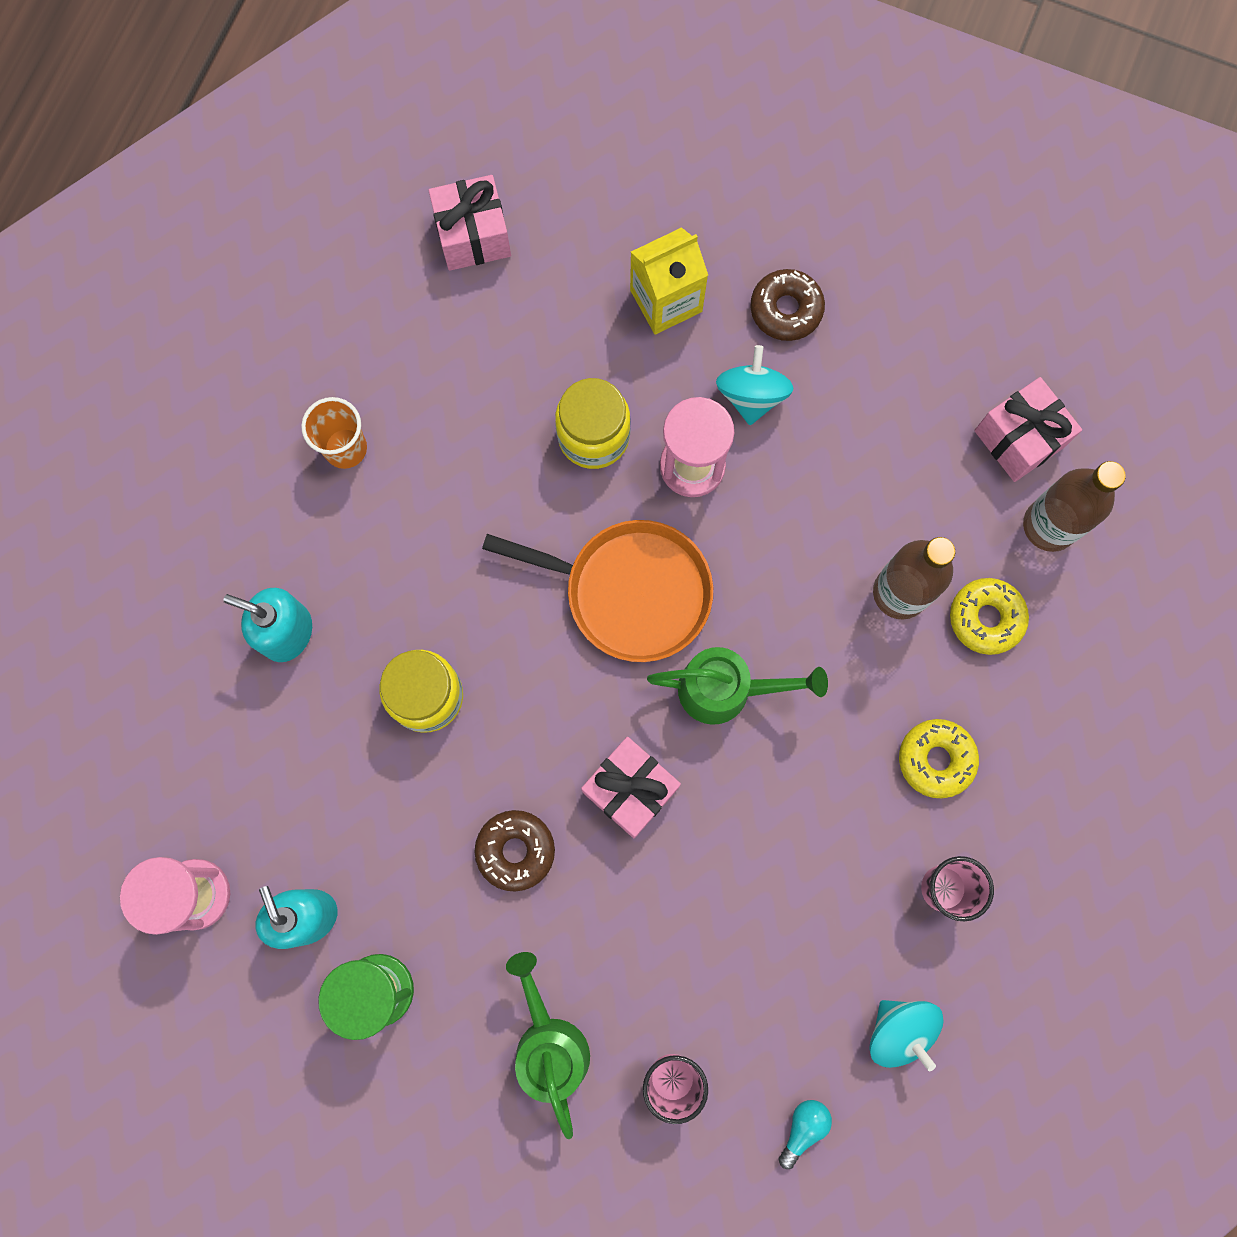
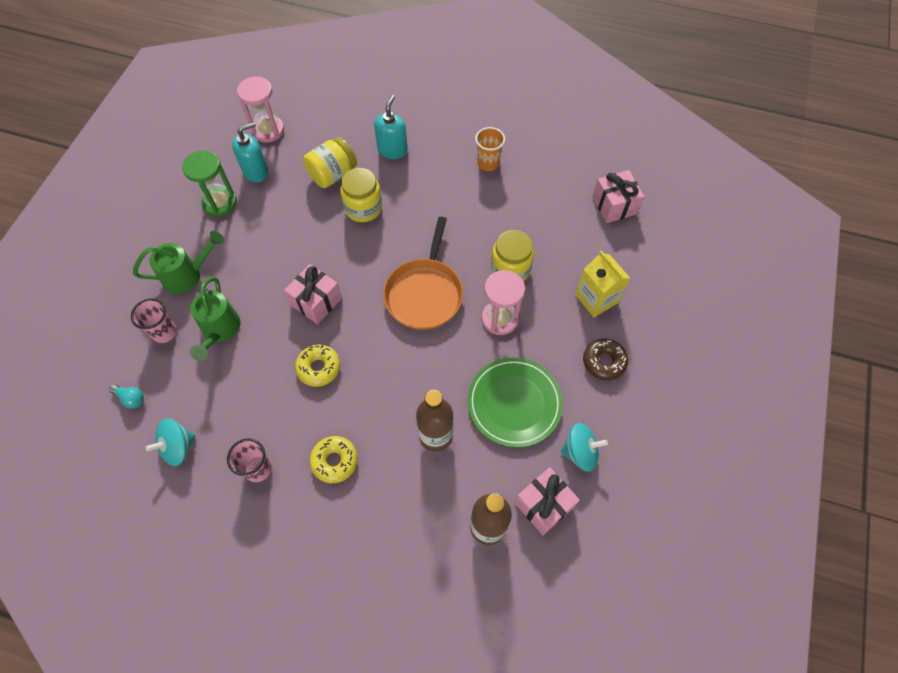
camera: 85 degrees right, 15 degrees down
(334, 755) = (332, 174): none -> yellow jar
(515, 850) = (285, 252): brown donut -> none
(725, 690) = (372, 344): green watering can -> green watering can (220, 330)
(751, 396) = (547, 346): turquoise spinning top -> turquoise spinning top (580, 452)
(851, 461) = (514, 403): none -> green plate
(986, 618) = (423, 488): yellow donut -> yellow donut (318, 368)

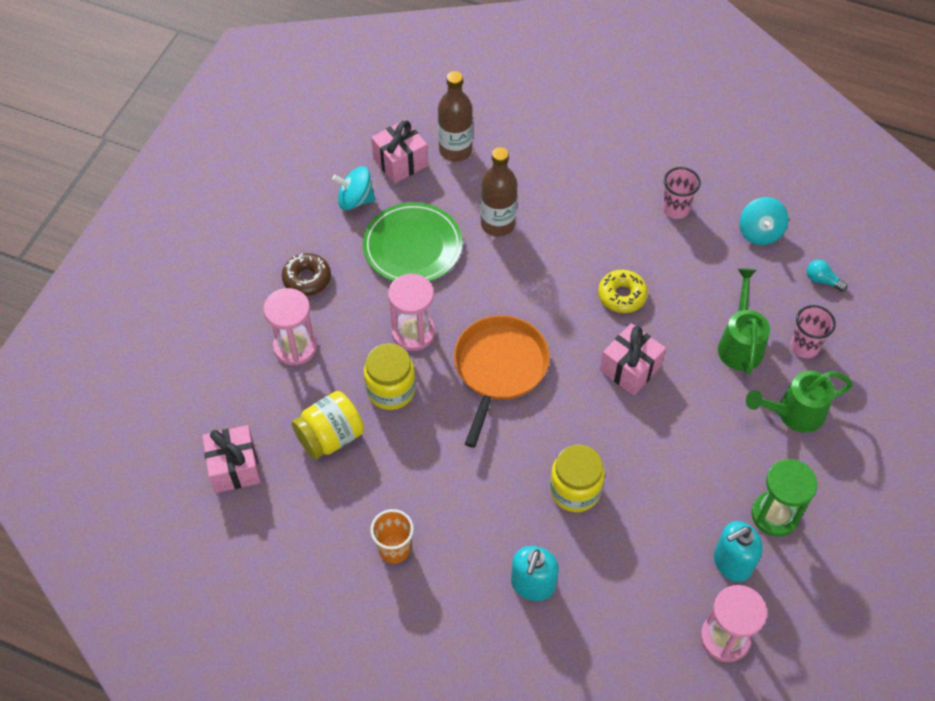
camera: 175 degrees left, 5 degrees down
(178, 447) = (760, 232): turquoise spinning top -> turquoise spinning top turned 120 degrees clockwise
(332, 174) = (620, 548): yellow jar -> yellow jar (330, 437)
(334, 461) = (600, 210): yellow donut -> none
(596, 298) = (295, 347): yellow carton -> pink hourglass

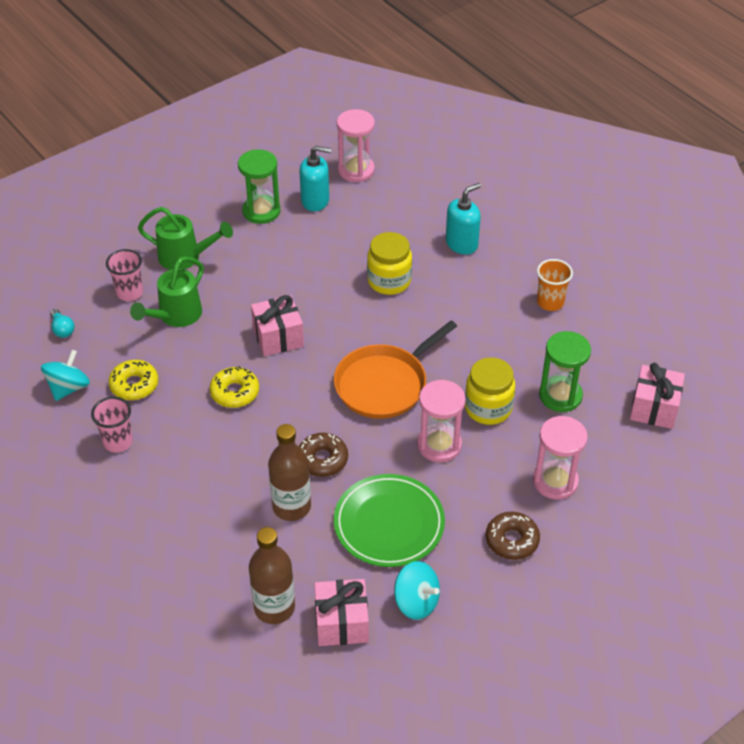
camera: 150 degrees left, 10 degrees down
(330, 437) = (560, 396): yellow jar -> green hourglass
(502, 272) = (322, 459): none -> brown donut
(710, 261) = (134, 385): none -> yellow donut

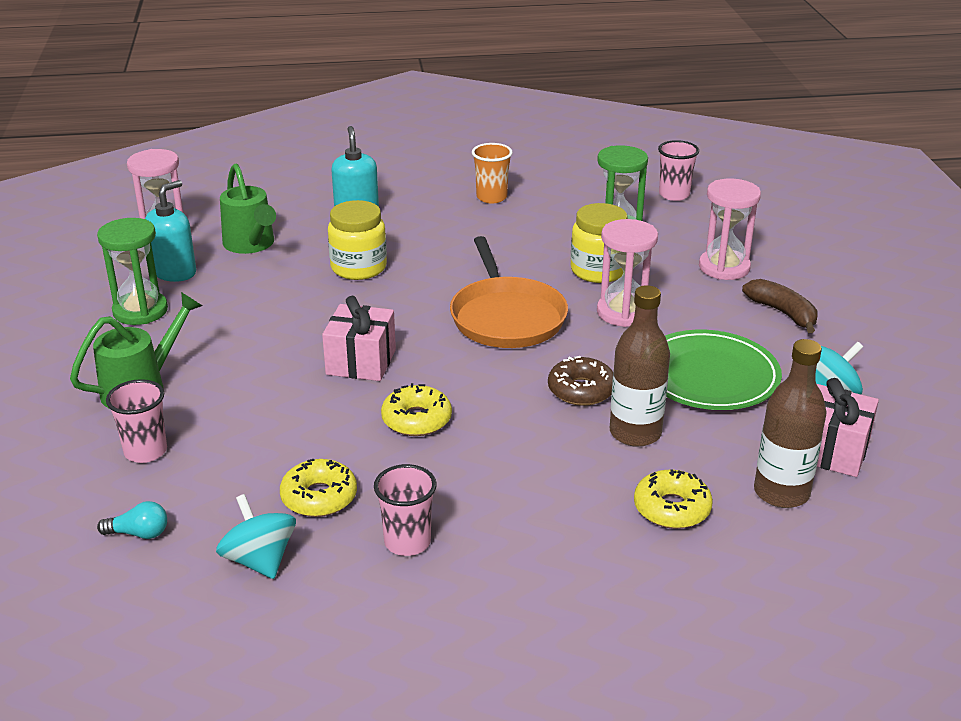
camera: 60 degrees left, 15 degrees down
(176, 316) = (235, 426): green watering can -> green watering can (251, 245)
(222, 554) = (672, 508): none -> yellow donut
(512, 540) = (783, 313): brown donut -> brown banana
(654, 408) = (674, 195): pink gift -> pink cup

